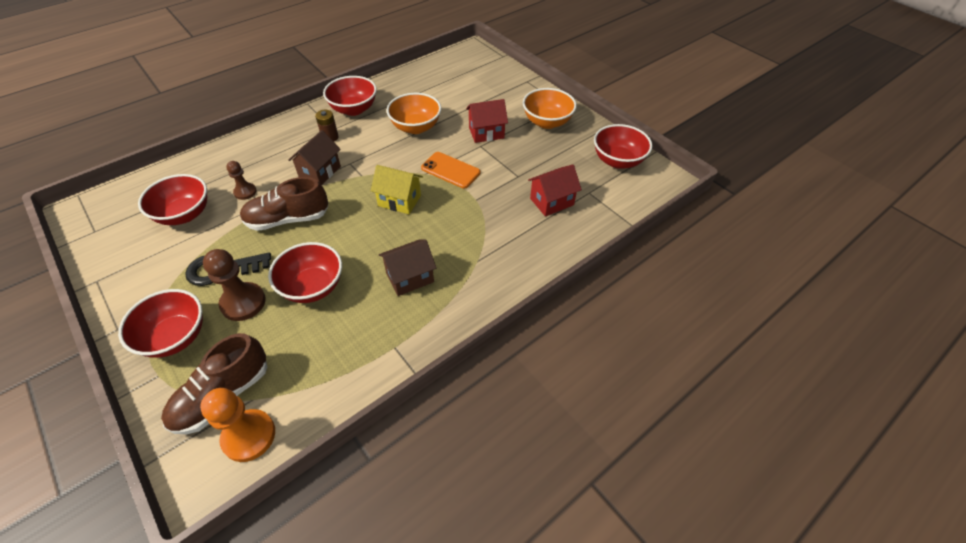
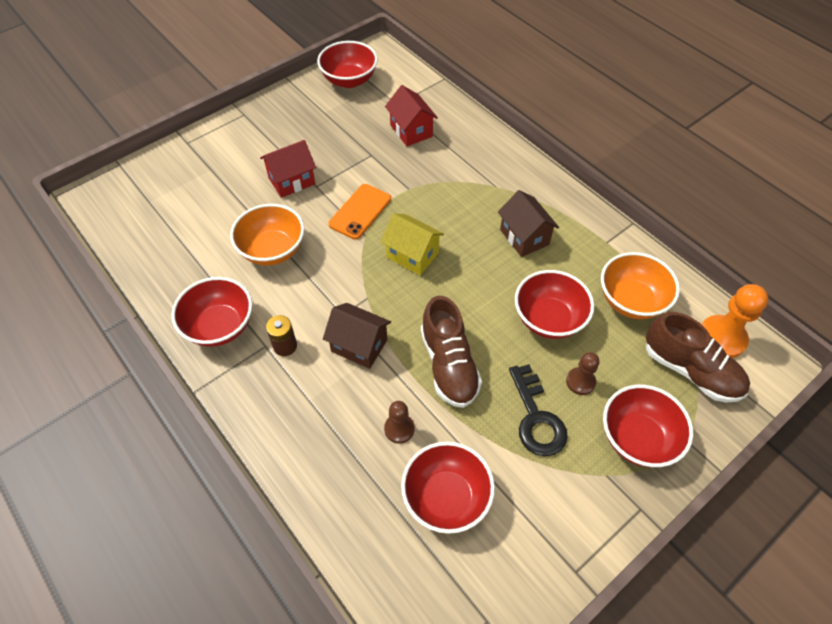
camera: 90 degrees left, 5 degrees up
(243, 303) = (580, 382): brown pawn -> brown pawn, size x0.60
(399, 200) = (412, 255): yellow house -> yellow house turned 75 degrees counterclockwise
(486, 133) = (291, 181): red house -> red house turned 75 degrees clockwise
(547, 122) = (277, 128): orange bowl -> orange bowl (631, 301)

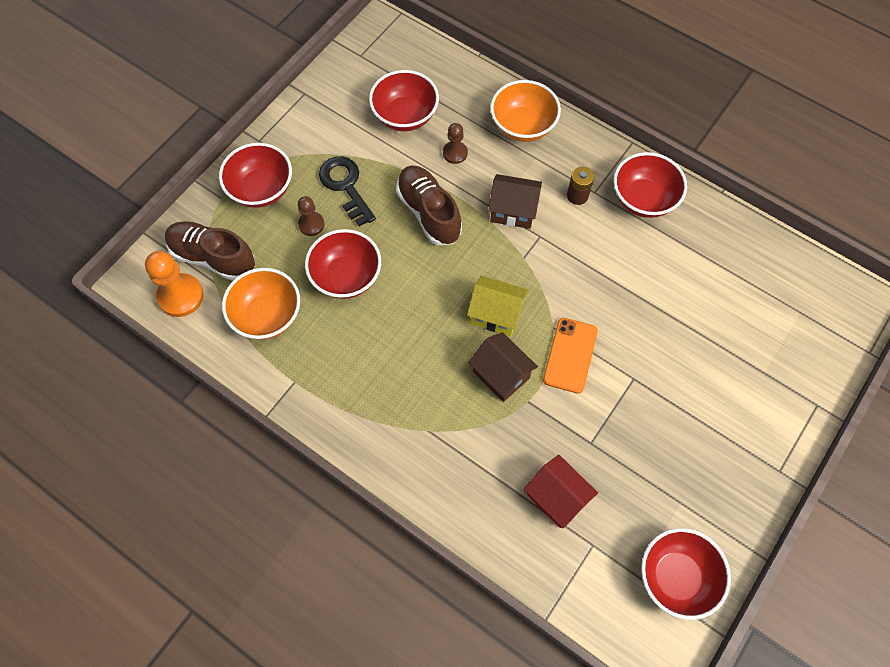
camera: 165 degrees right, 10 degrees up
(272, 250) = (638, 286): orange bowl -> orange bowl (523, 126)
(291, 181) = (664, 378): red house -> none
(524, 237) = (384, 366): brown house -> brown house (501, 375)

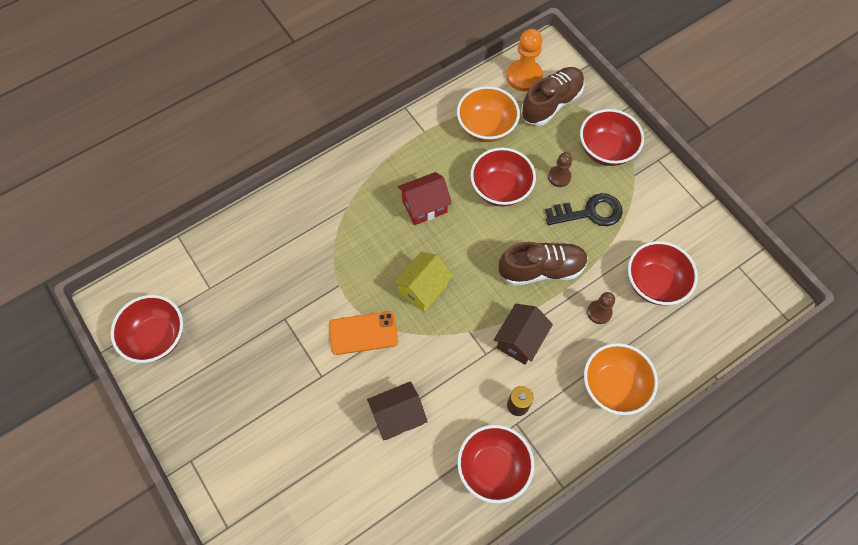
camera: 110 degrees right, 0 degrees up
(501, 375) = (369, 273): brown house -> brown house (398, 416)
(556, 497) = (255, 276): red house -> red house (424, 206)
(570, 355) = (363, 333): orange phone -> orange phone turned 45 degrees counterclockwise

